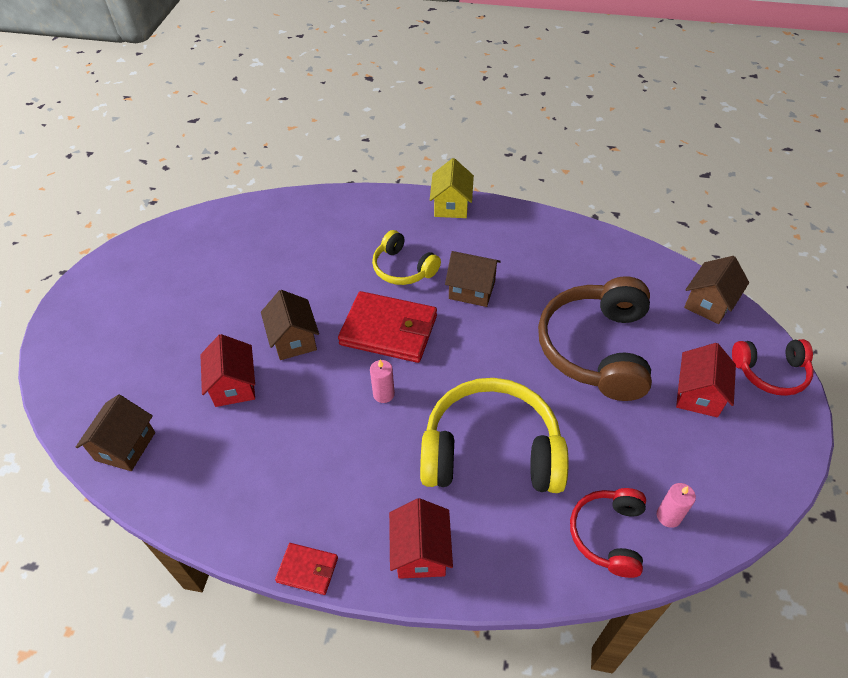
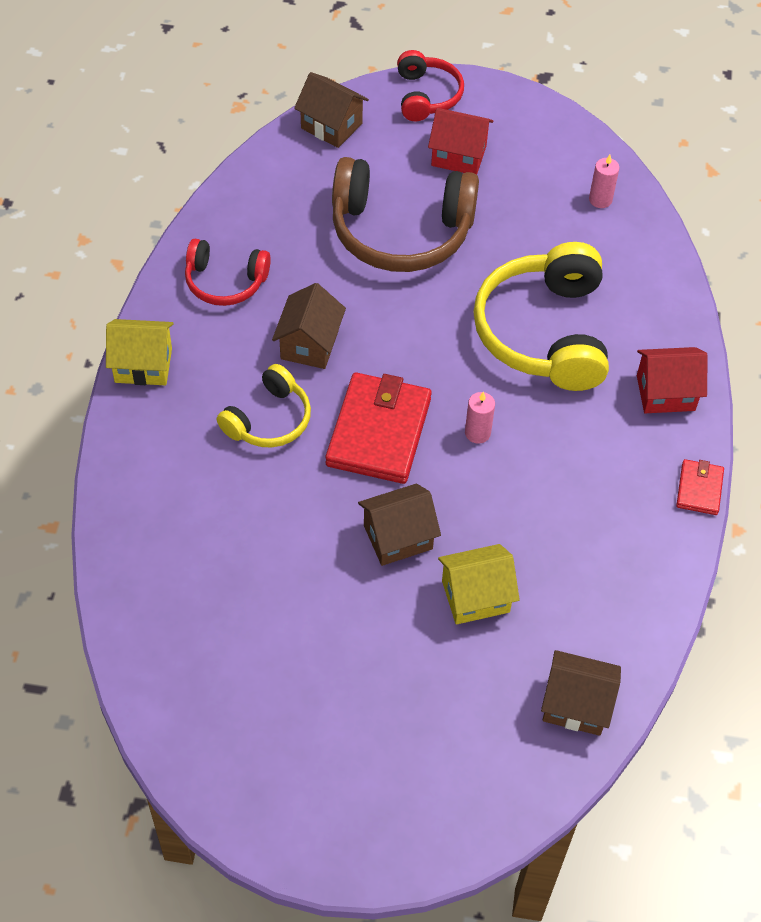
camera: 95 degrees left, 5 degrees up
(234, 385) = (475, 596): red house -> yellow house
(608, 534) = (625, 246): red headphones -> red headphones (225, 282)

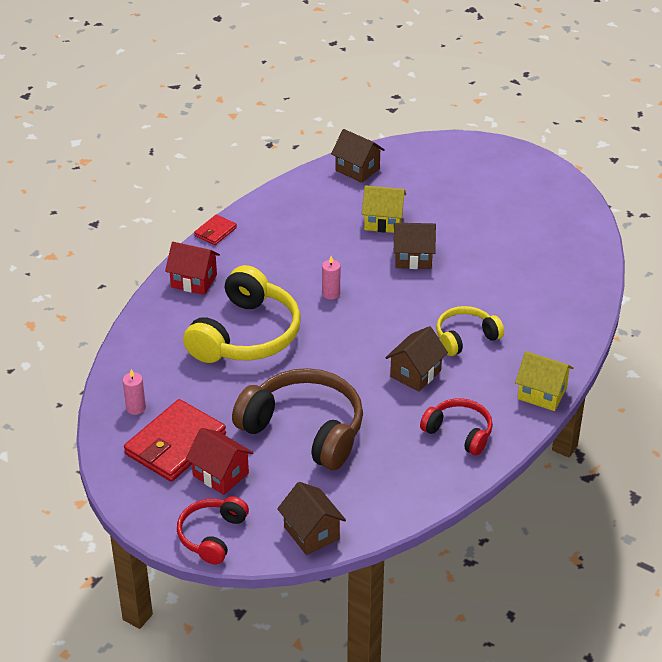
camera: 155 degrees left, 15 degrees down
(379, 432) = (395, 311): red wallet -> red wallet (175, 444)

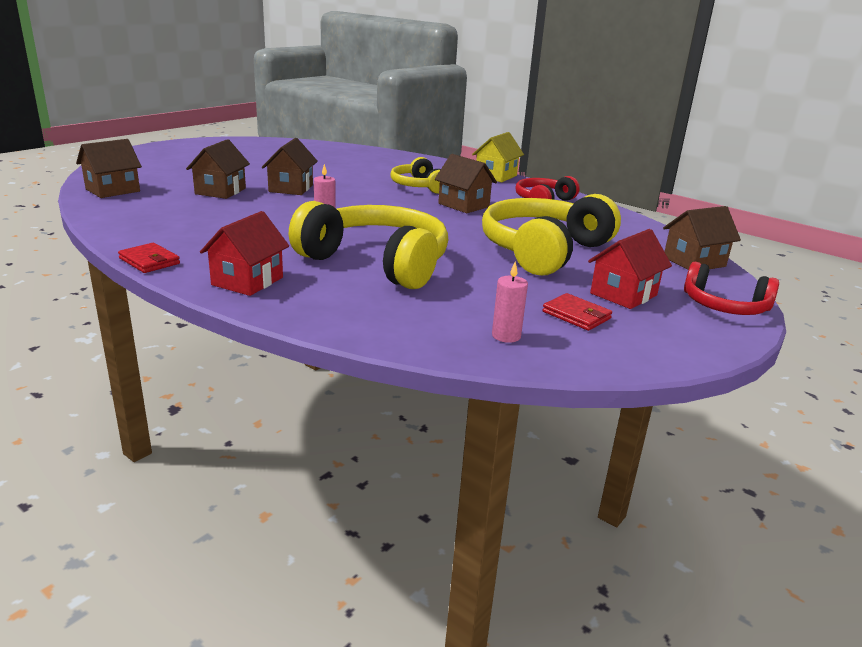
camera: 85 degrees left, 15 degrees down
(175, 444) = (576, 315): red wallet -> red wallet, size x0.49
(305, 429) = (543, 251): brown headphones -> yellow headphones
(383, 222) = (220, 191): yellow house -> brown house

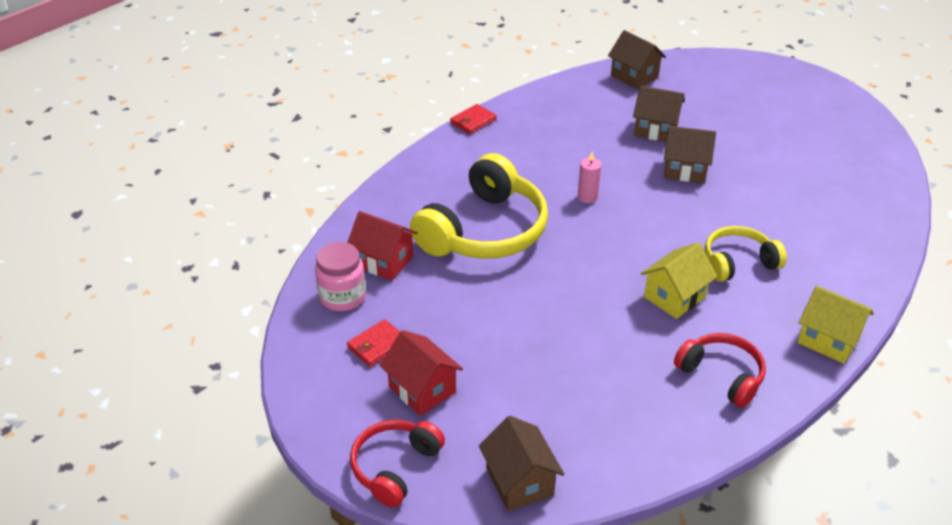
camera: 95 degrees right, 15 degrees up
(247, 281) = (439, 168): red house -> red house (384, 261)
(463, 205) = (674, 297): brown house -> yellow house
(506, 336) = (342, 297): pink candle -> pink jar
(543, 251) = (533, 347): yellow headphones -> none

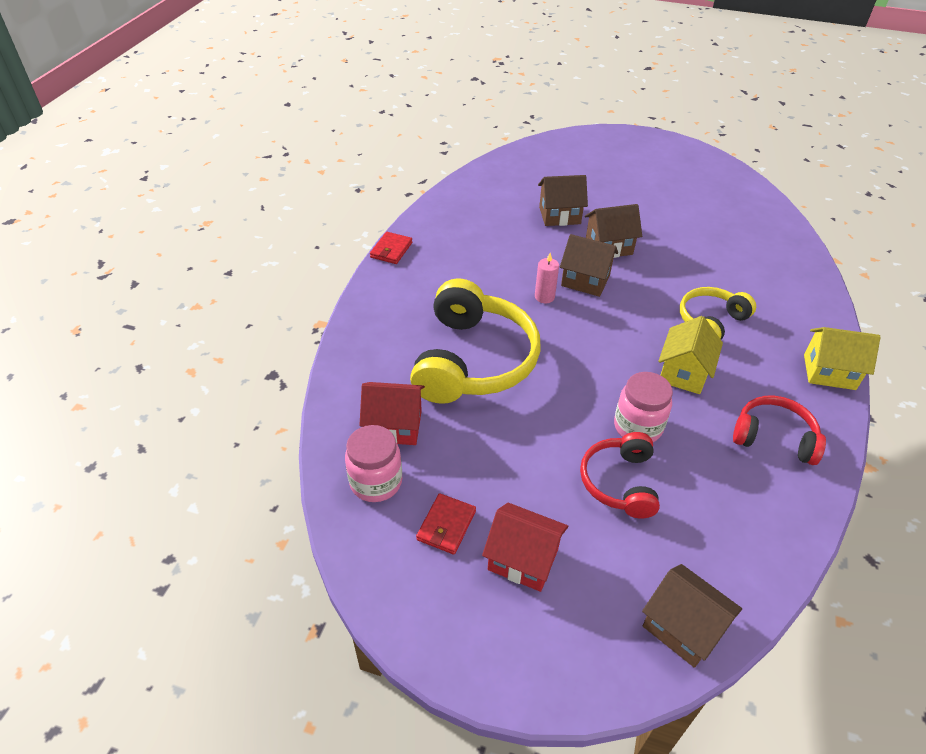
camera: 25 degrees left, 5 degrees up
(395, 467) = (553, 665): red headphones -> red headphones (619, 482)
(595, 326) = (637, 427): none -> pink jar
(634, 76) = (508, 170): brown house -> brown house (585, 280)

